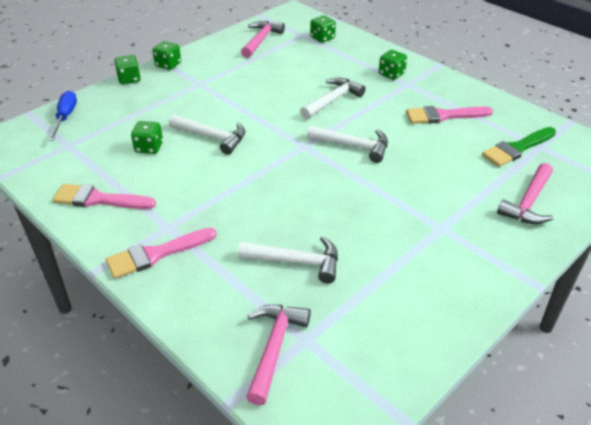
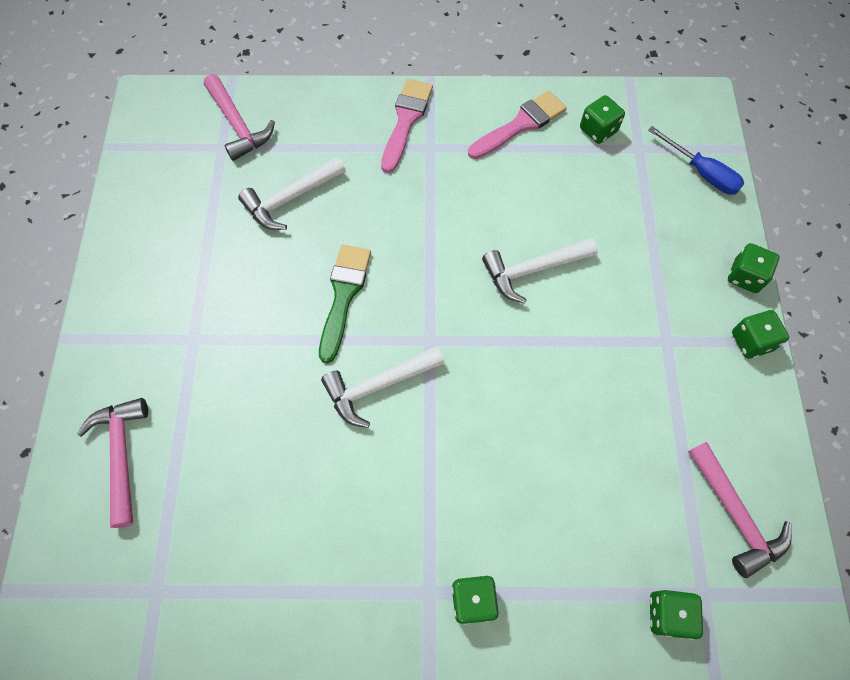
camera: 135 degrees right, 25 degrees up
(149, 147) = (568, 206): green dice -> green dice (598, 130)
(333, 100) = (485, 455): white hammer -> none
(444, 116) = (322, 552): pink brush -> none
(517, 148) = (184, 558): green brush -> green brush (343, 296)

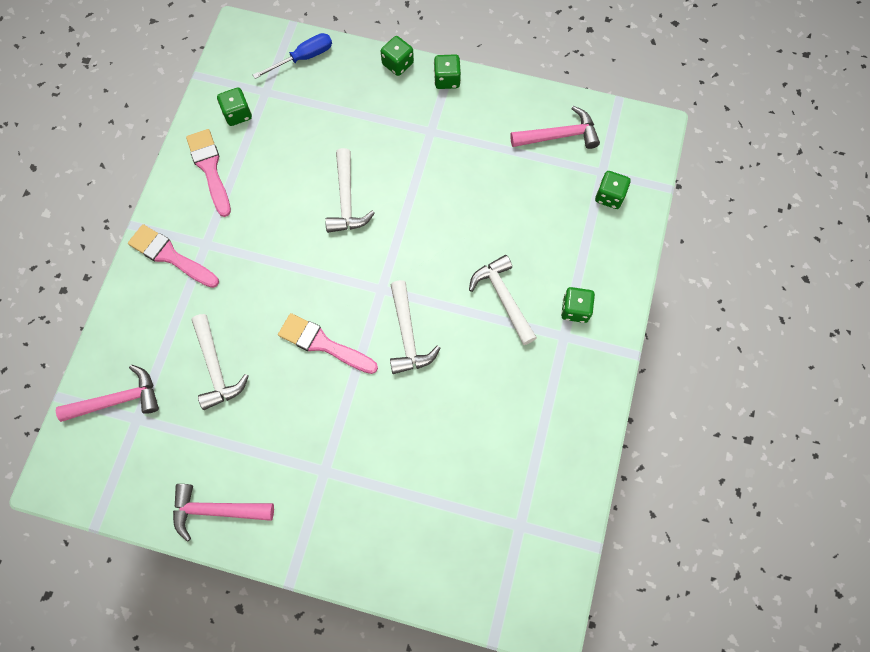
camera: 75 degrees left, 5 degrees up
(122, 454) = (408, 541): pink hammer -> pink hammer (216, 510)
(343, 296) = (323, 344): green brush -> pink brush
(461, 493) = (503, 297): none -> white hammer

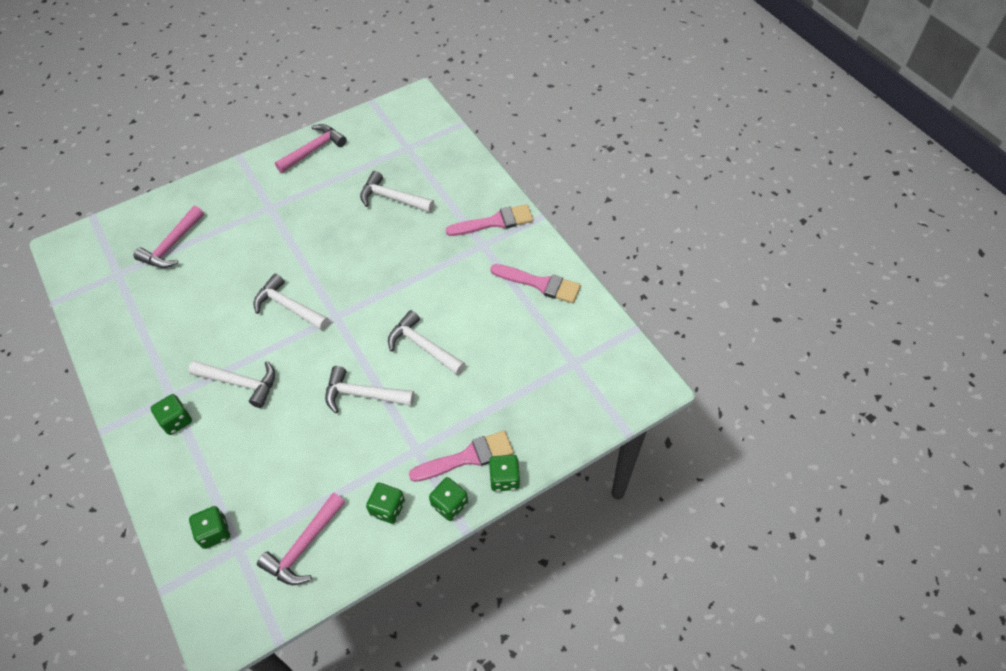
camera: 135 degrees right, 15 degrees down
(118, 400) = (428, 146): pink hammer -> pink hammer (172, 245)
(237, 114) = (571, 331): green dice -> green dice (387, 508)
(303, 58) = (581, 412): blue screwdriver -> none
(323, 344) = (340, 259): pink brush -> pink brush (467, 457)
(426, 203) = (363, 394): none -> white hammer

